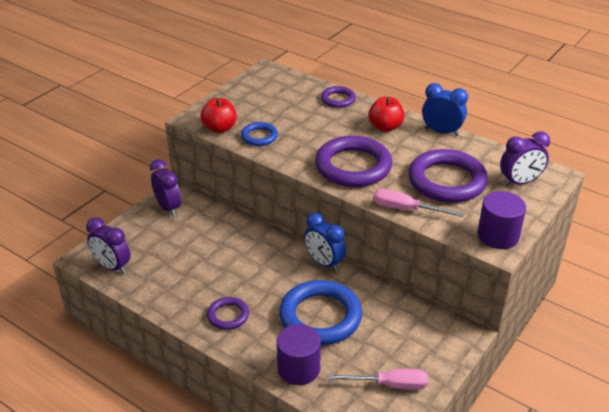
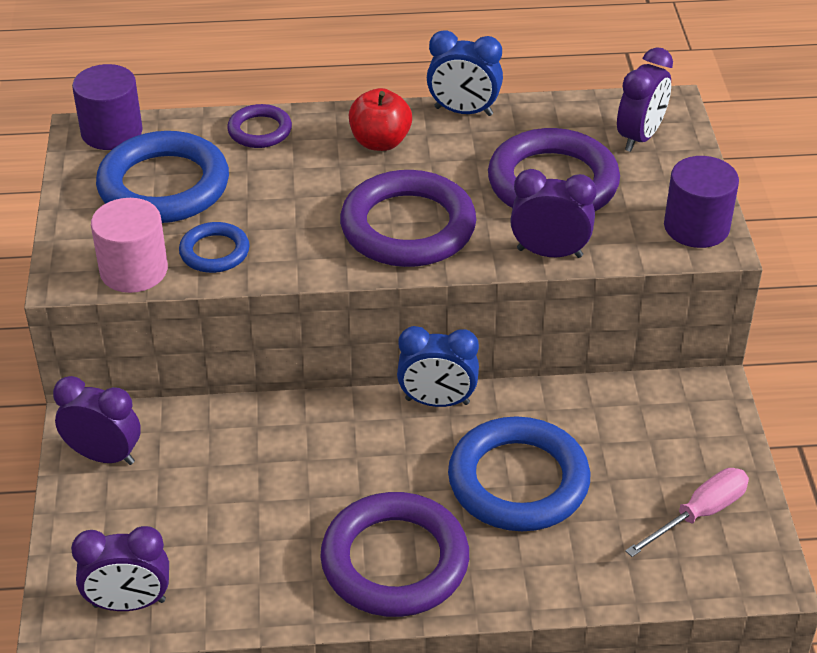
camera: 40 degrees left, 5 degrees up
(219, 128) = (134, 270): red apple -> pink cylinder
(228, 315) = (395, 561): purple ring -> purple ring, size x1.96
(271, 103) = (164, 186): none -> blue ring
(298, 368) = (570, 569): purple cylinder -> purple cylinder (112, 132)
(406, 209) = (549, 253): pink screwdriver -> purple clock
(441, 132) = (463, 111): blue clock -> blue clock turned 150 degrees counterclockwise

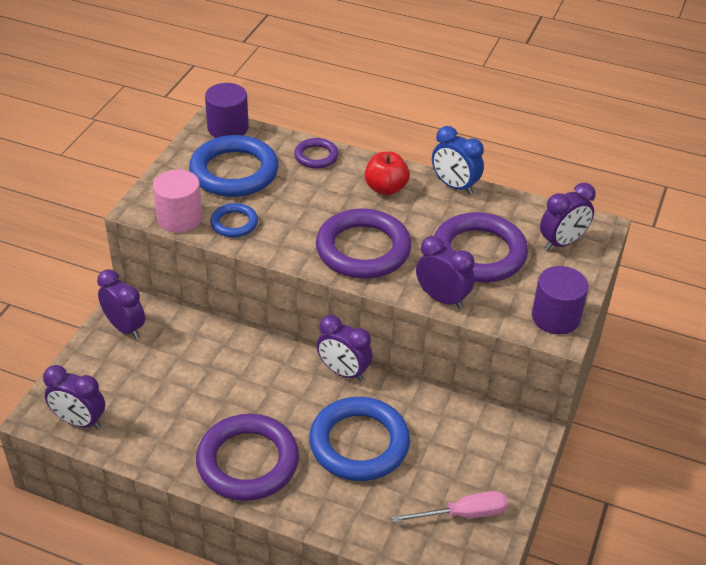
camera: 25 degrees right, 0 degrees up
(437, 401) = (343, 372): blue clock -> purple clock

